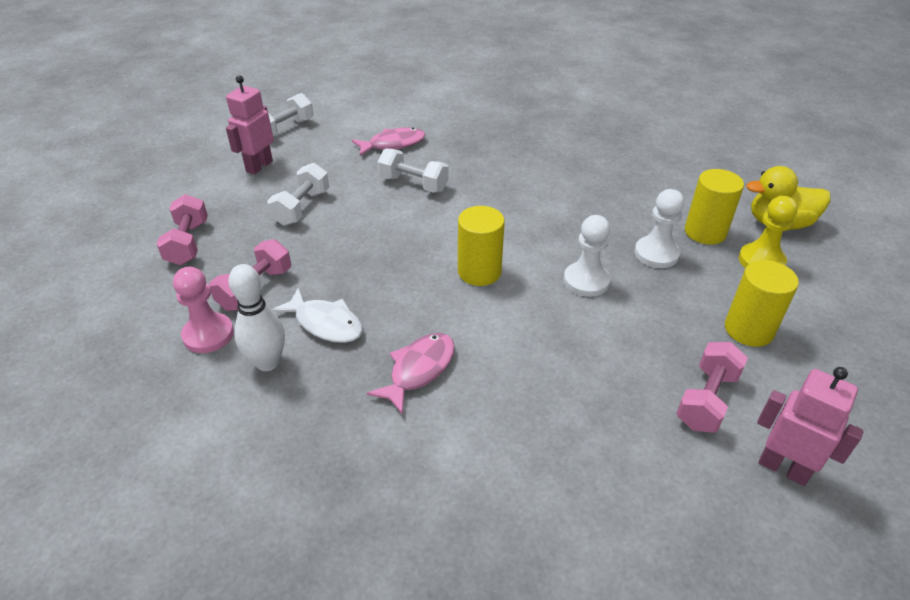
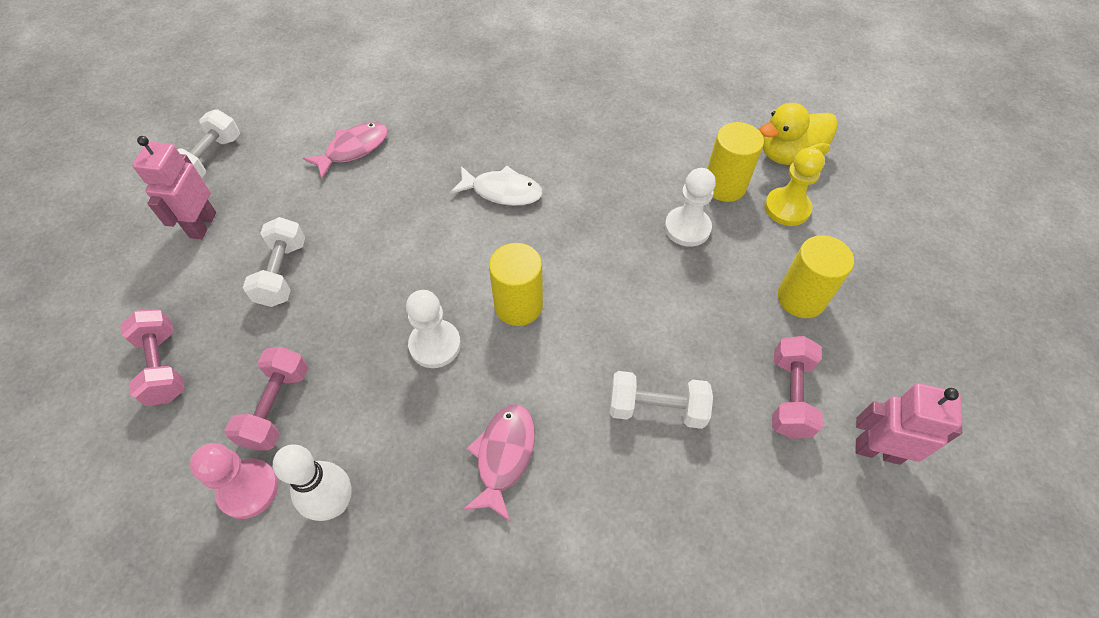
camera: 20 degrees left, 15 degrees up
(325, 323) = (378, 429): white fish -> white fish (502, 191)
(413, 184) = (400, 202): white dumbbell -> white dumbbell (656, 409)
(586, 281) = (631, 284): white pawn -> white pawn (435, 345)

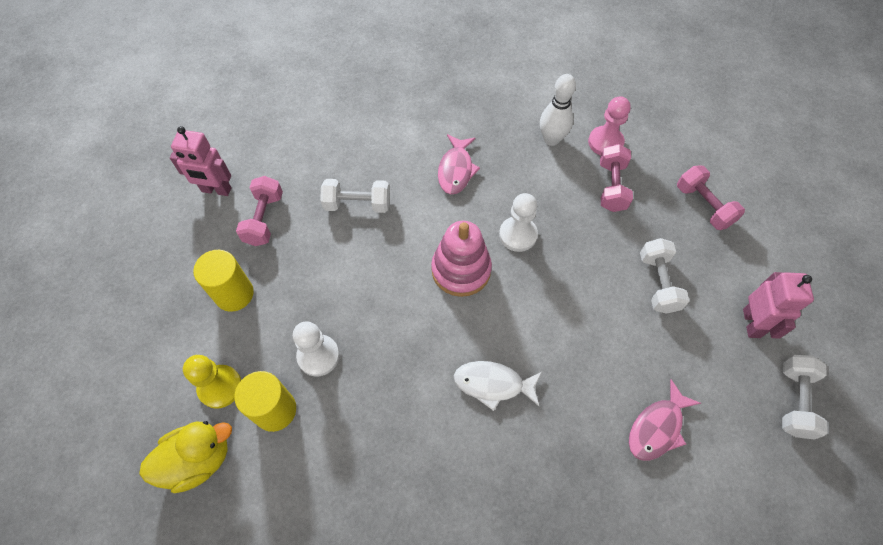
camera: 175 degrees right, 5 degrees up
(518, 305) = (461, 270): yellow cylinder -> pink stacking toy

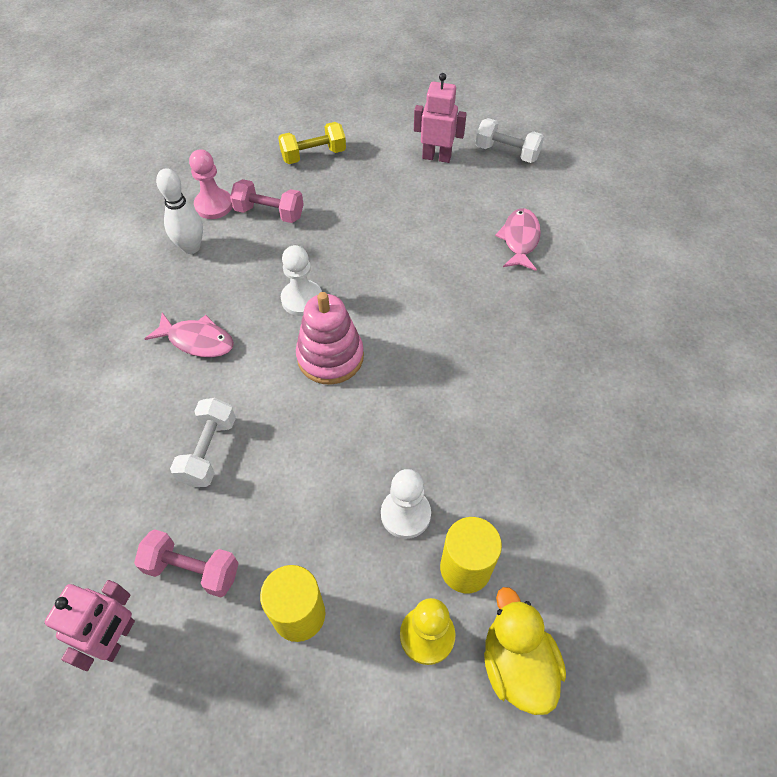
camera: 80 degrees left, 5 degrees down
(493, 384) = (464, 350): white fish -> none
(657, 427) = (520, 239): pink fish -> pink fish turned 135 degrees counterclockwise
(658, 283) = (384, 205): white dumbbell -> none
(703, 206) = (313, 155): pink dumbbell -> yellow dumbbell

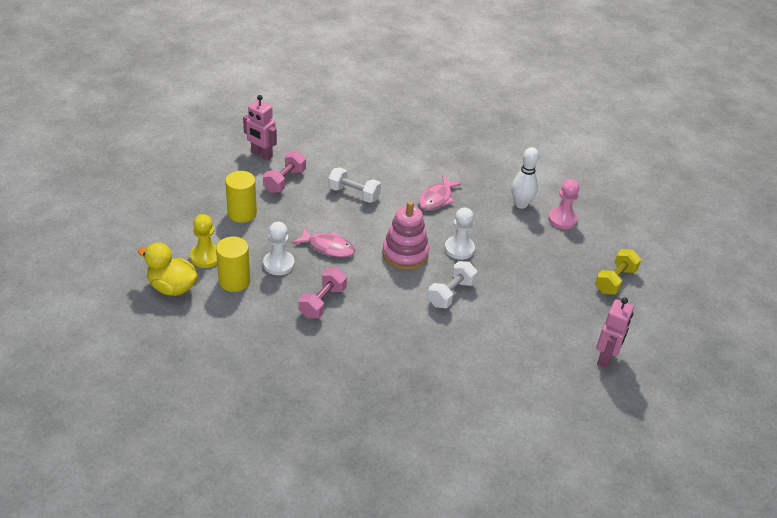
camera: 100 degrees right, 15 degrees down
(269, 213) = (549, 246): pink dumbbell -> pink dumbbell (322, 302)
(313, 155) = (615, 280): yellow dumbbell -> yellow dumbbell turned 45 degrees clockwise
(507, 152) = (607, 411): white dumbbell -> white dumbbell (451, 293)
(516, 664) = (172, 287): yellow duck -> yellow duck turned 150 degrees counterclockwise
(520, 239) = (492, 386): pink fish -> pink fish (328, 247)

